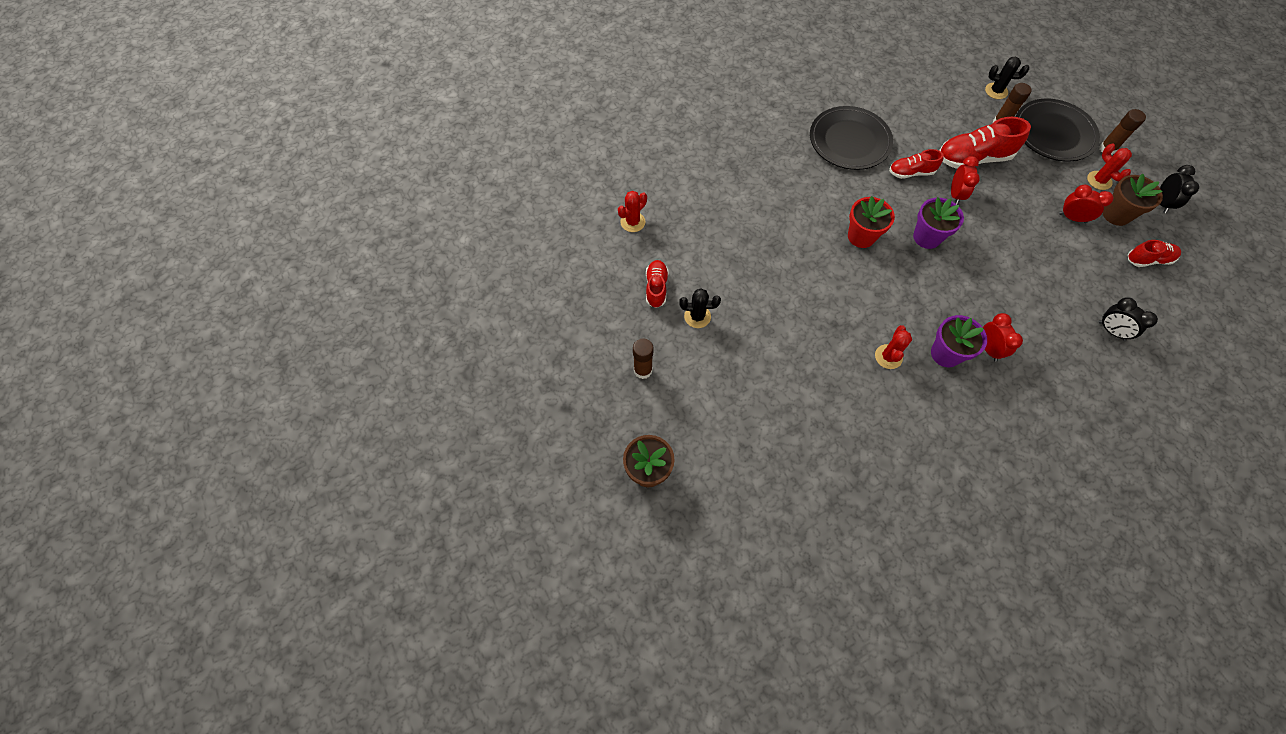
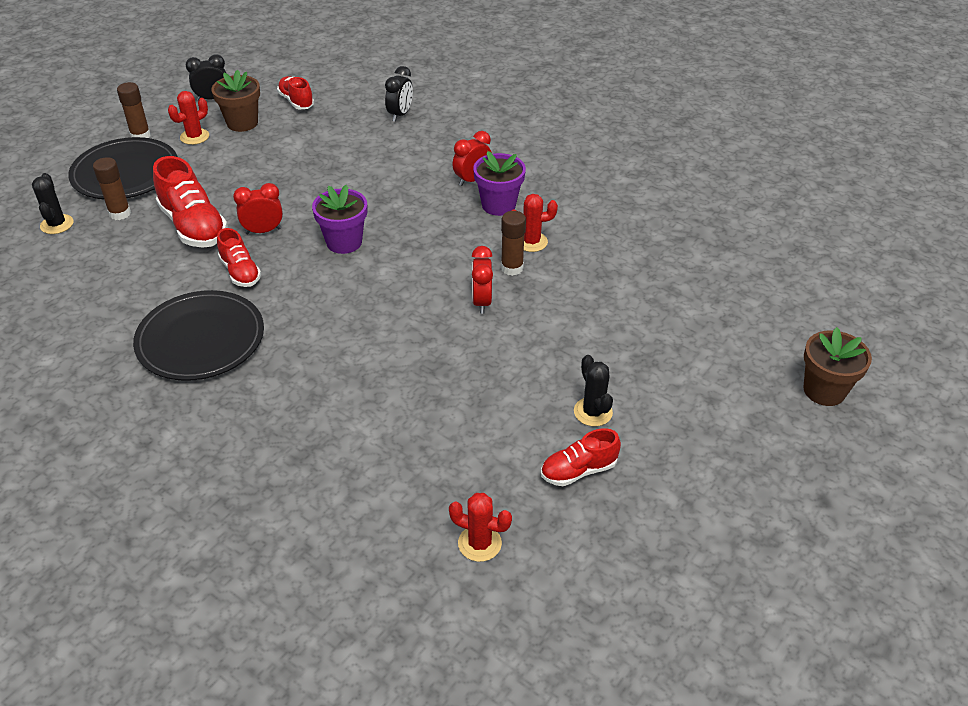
camera: 115 degrees left, 20 degrees down
(643, 370) = (709, 440): brown glue stick -> brown glue stick (512, 268)
(861, 236) = (372, 294): red flower pot -> none
(1072, 218) = (261, 148): red clock -> red clock (481, 302)

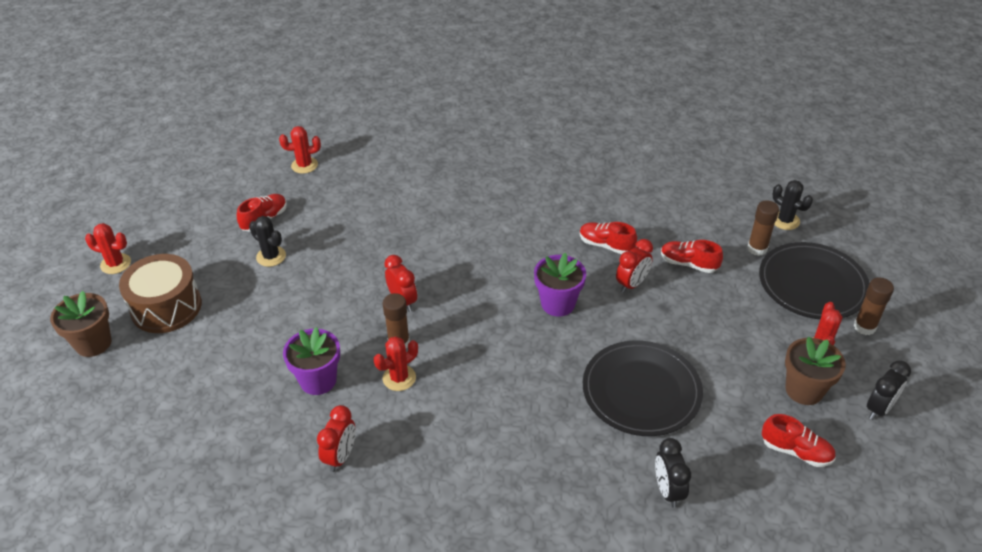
camera: 150 degrees right, 0 degrees up
(194, 226) = (688, 264): red shoe -> red shoe, size x0.59
(200, 339) = (573, 193): black plate -> black plate (641, 391)
(472, 180) = (508, 428): red clock -> red clock (340, 456)
(498, 205) = (458, 407): purple flower pot -> purple flower pot (318, 380)
(735, 399) = (166, 307): none -> brown drum
(792, 487) = (115, 264): none -> red cactus

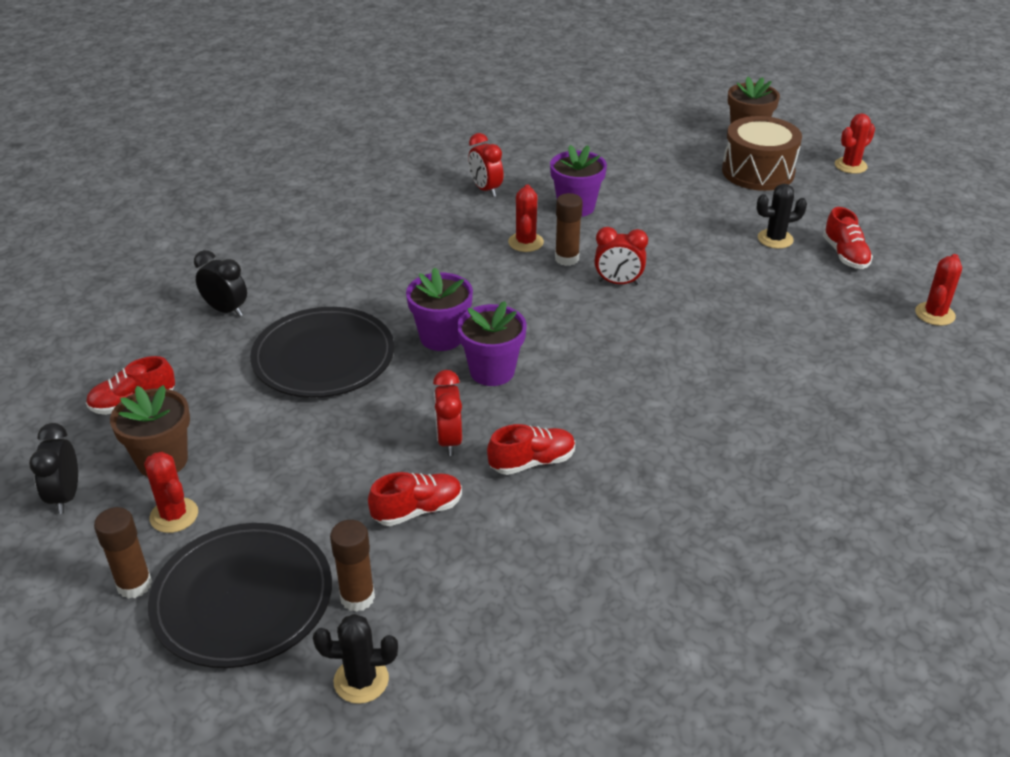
camera: 130 degrees right, 5 degrees down
(555, 348) = (441, 337): none -> purple flower pot

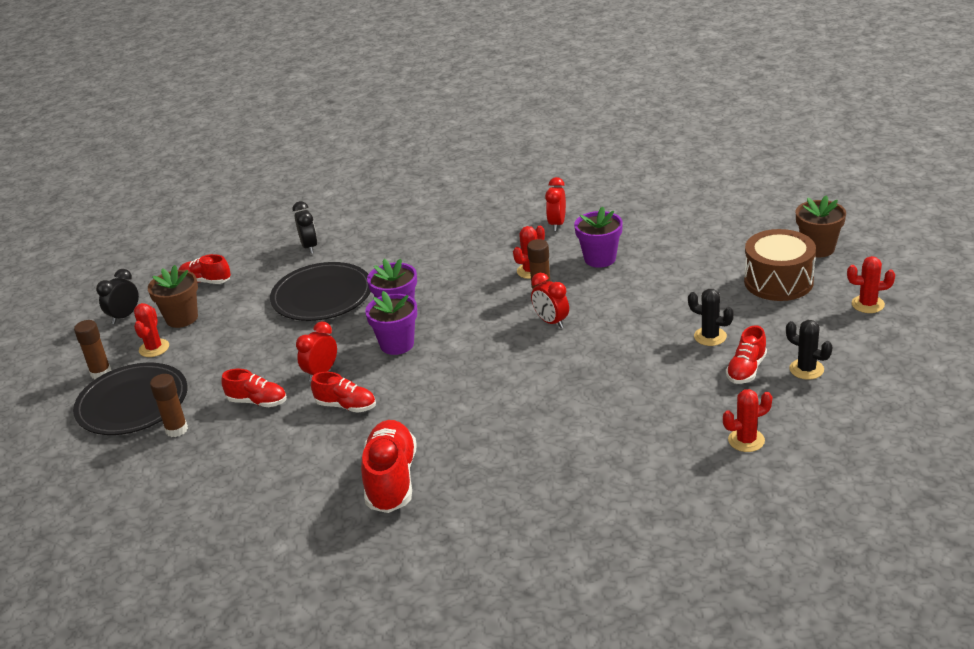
camera: 45 degrees right, 5 degrees down
(361, 680) = (130, 468): black cactus -> black cactus (806, 369)
(698, 513) = (391, 480): none -> red shoe

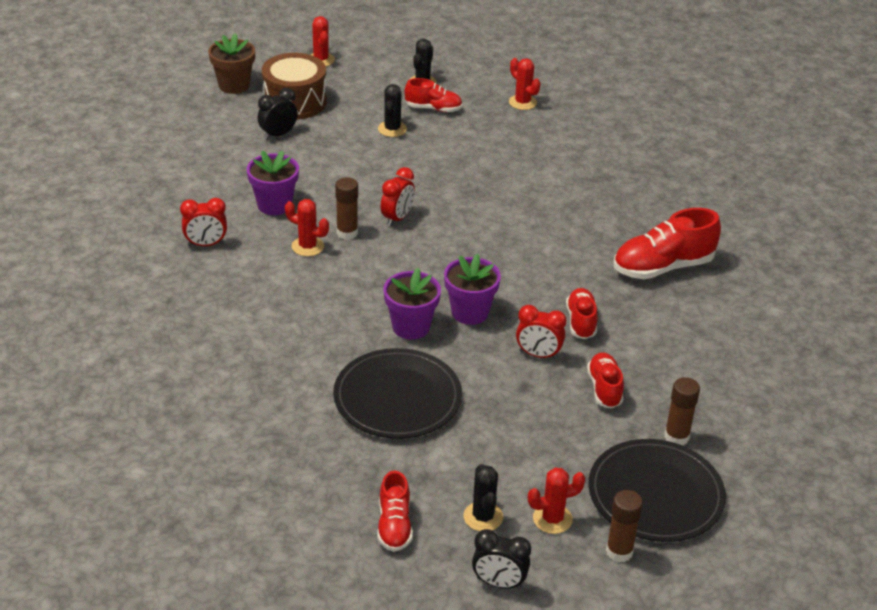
camera: 115 degrees left, 5 degrees up
(182, 318) = (483, 517): brown flower pot -> black cactus
(309, 247) = (289, 445): black clock -> black clock (278, 134)

